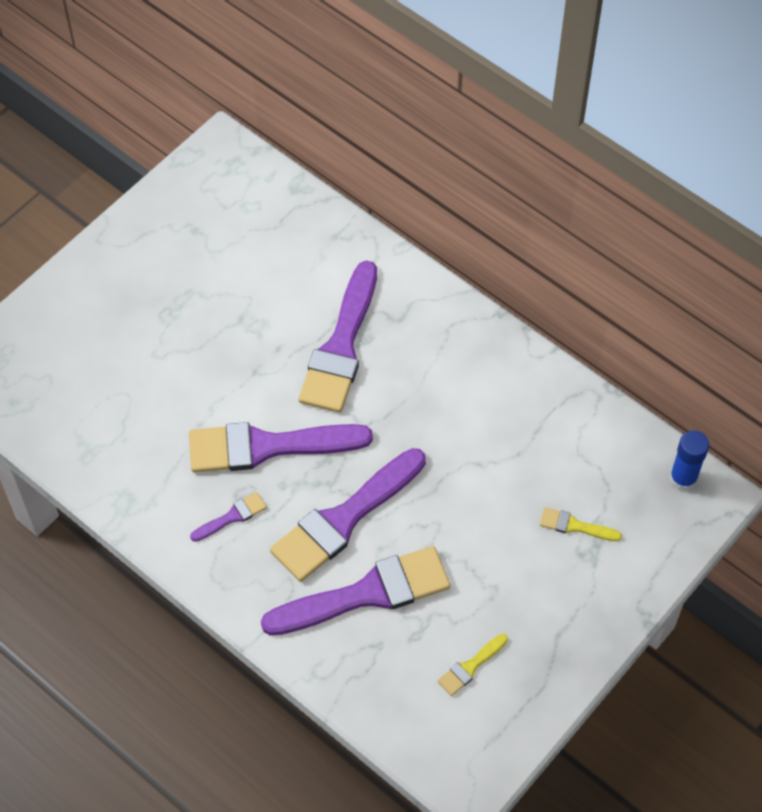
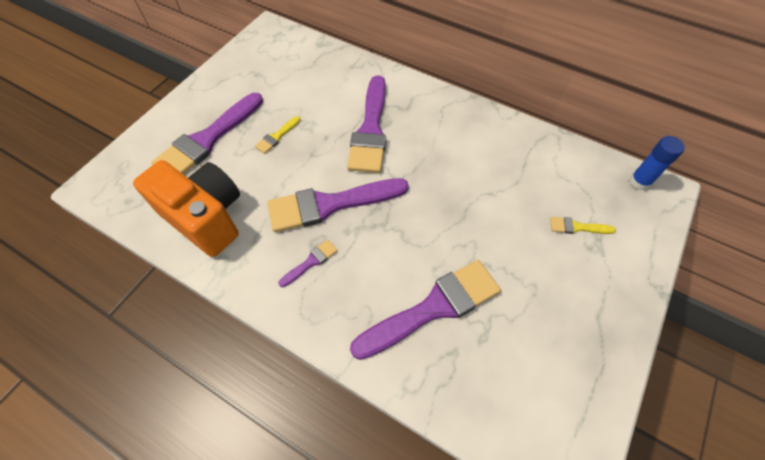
camera: 10 degrees left, 0 degrees up
(109, 440) = (205, 218): none -> orange camera
(344, 519) = (400, 250): purple brush -> purple brush (207, 139)
(470, 667) = (537, 358): yellow brush -> yellow brush (277, 136)

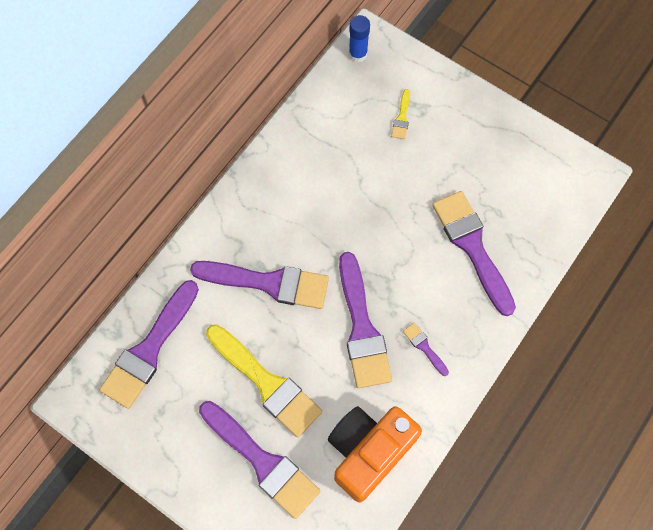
camera: 85 degrees left, 10 degrees up
(277, 136) = (267, 383): yellow brush -> yellow brush, size x2.29
(307, 62) = (149, 349): none -> purple brush

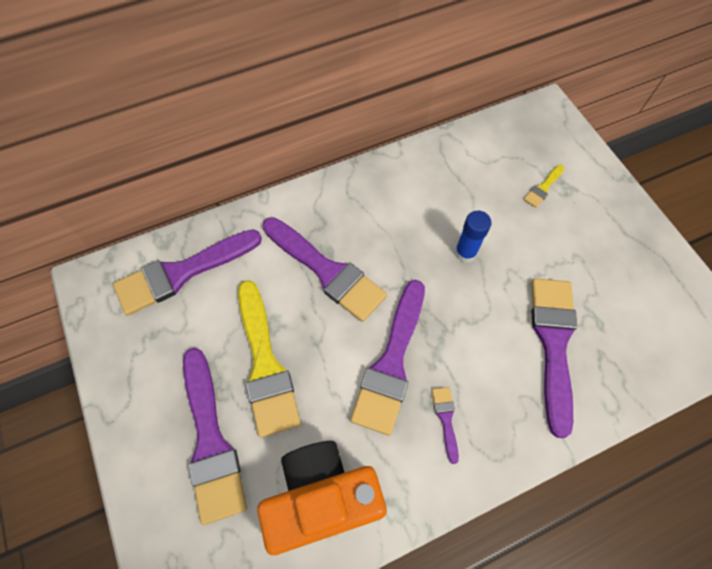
camera: 30 degrees right, 5 degrees down
(358, 54) = (530, 117): blue glue stick -> blue glue stick (465, 252)

